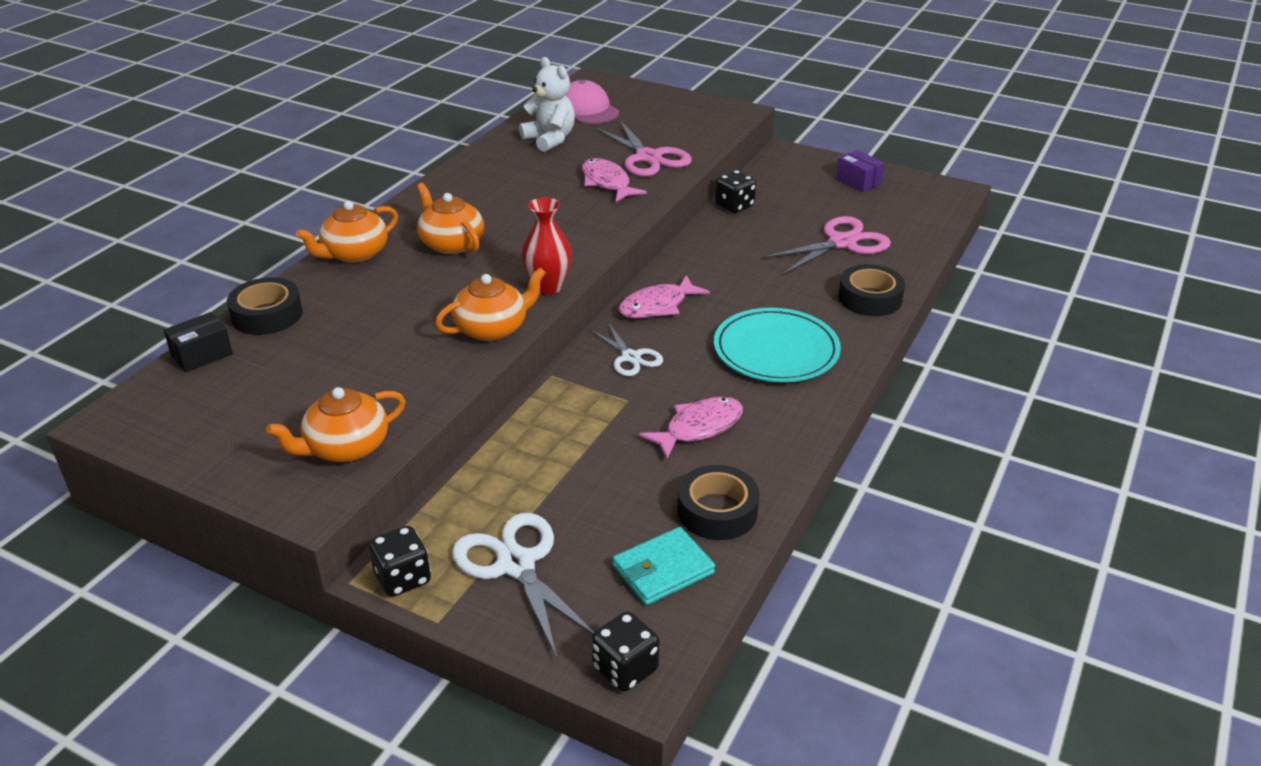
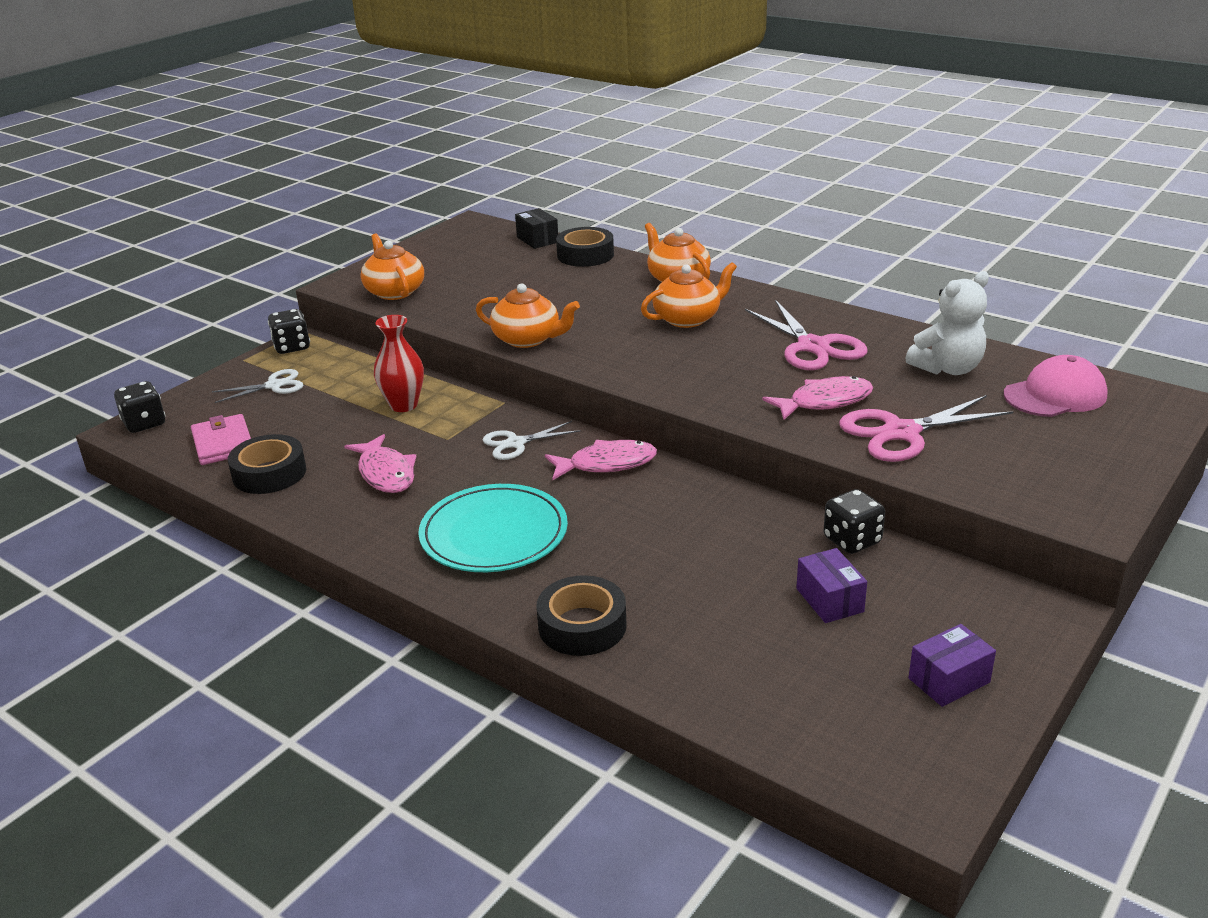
camera: 100 degrees right, 5 degrees down
(492, 328) = (528, 339): orange teapot -> orange teapot turned 45 degrees counterclockwise
(516, 565) = (274, 386): white scissors -> white scissors, size x0.61
(548, 287) = (590, 364): red vase -> red vase (403, 405)
(657, 306) = (607, 464): pink fish -> pink fish turned 105 degrees clockwise
(663, 570) = (223, 443): turquoise wallet -> pink wallet
(802, 213) = (829, 600): none -> purple box
(842, 243) = (736, 625): pink scissors -> pink scissors (812, 346)

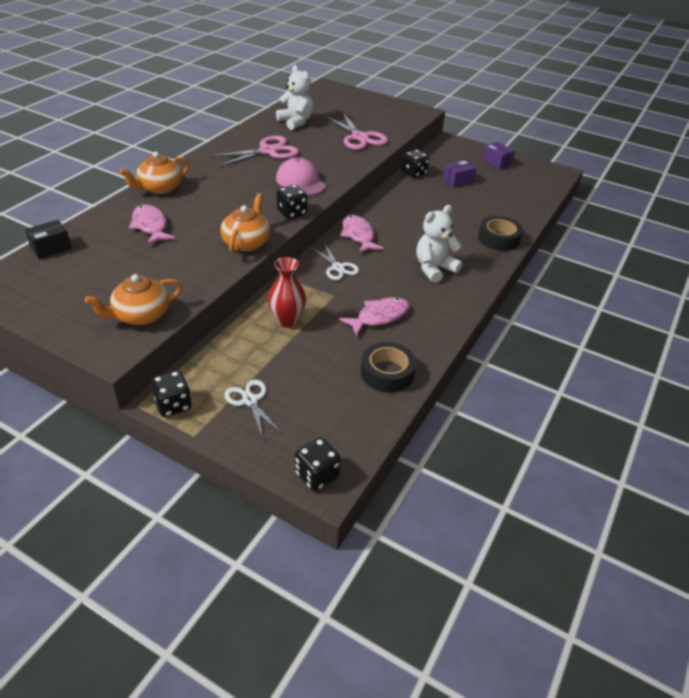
camera: 100 degrees left, 10 degrees up
(223, 443) = (348, 410): pink wallet -> none
(494, 534) = (434, 269): turquoise plate -> white teddy bear
(585, 255) = (97, 224): black tape -> none
(604, 368) = (292, 213): none -> black dice
(688, 318) = (224, 185): orange teapot -> none
(825, 402) = (331, 152): pink fish -> pink fish (150, 226)
(1055, 395) = (322, 104): pink cap -> pink cap (300, 182)

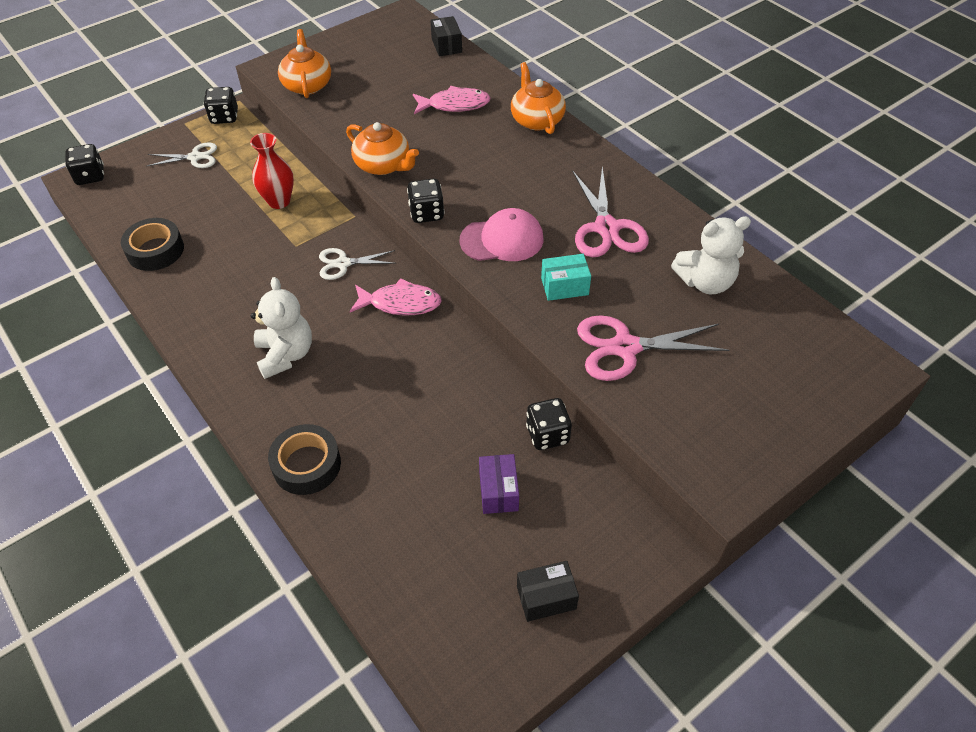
camera: 115 degrees right, 10 degrees up
(327, 158) = (564, 286): none -> turquoise box
(379, 317) = (236, 271): pink fish -> none
(496, 163) = (546, 597): purple box -> black box

